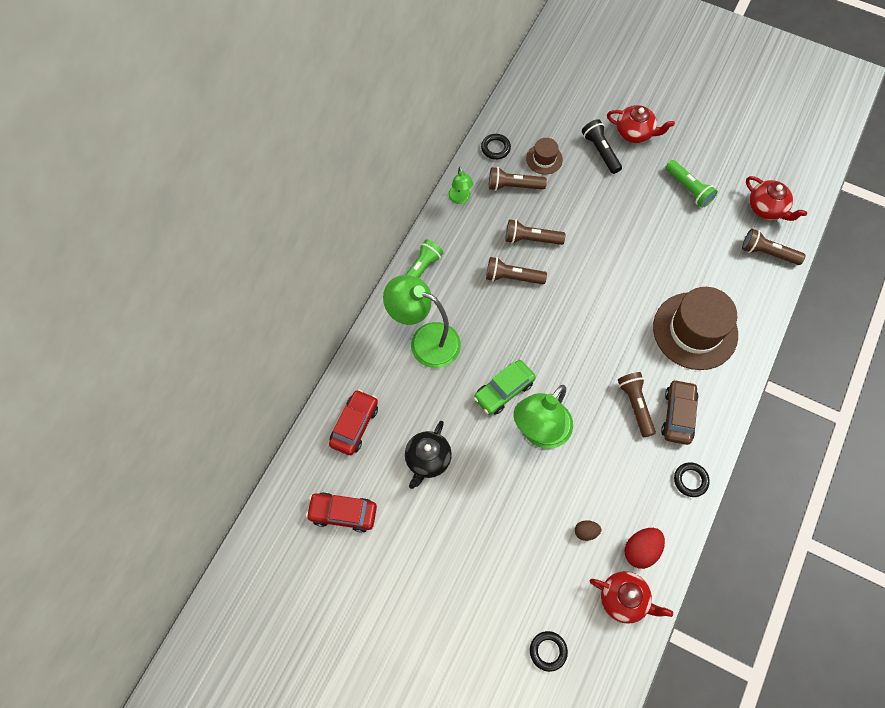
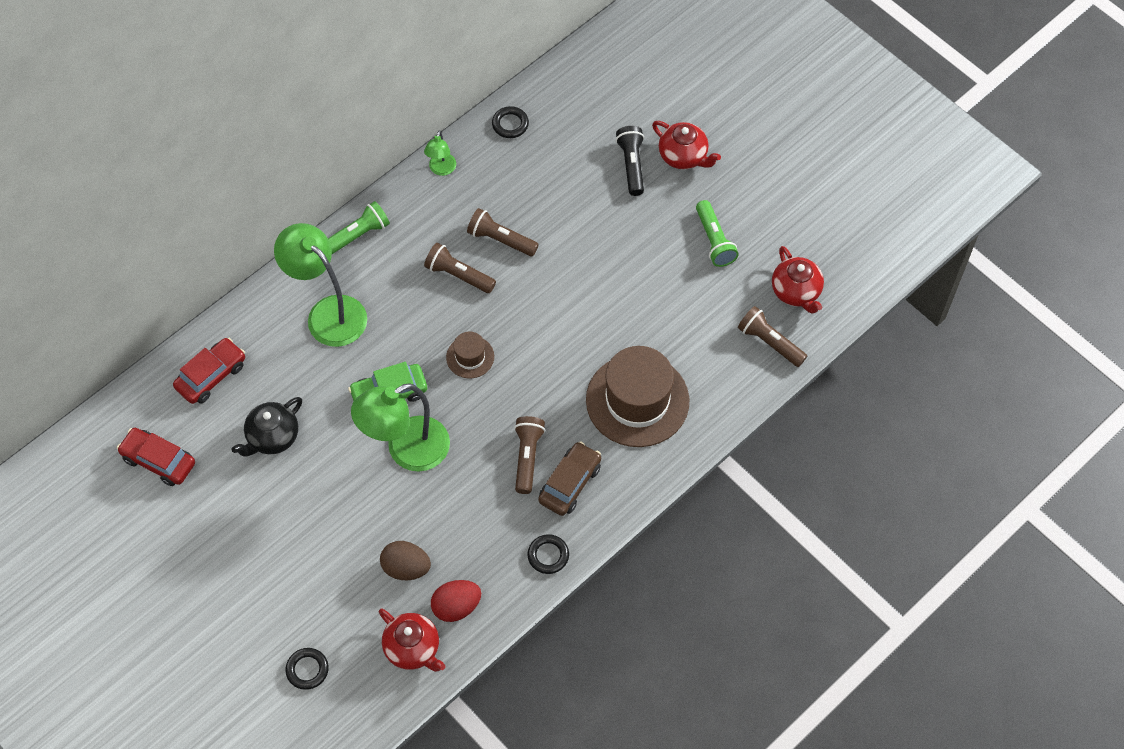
camera: 20 degrees right, 5 degrees down
(513, 186) = (510, 174): brown flashlight -> none
(544, 159) = (561, 154): brown hat -> brown hat (470, 357)
(586, 532) = (406, 568): brown egg -> brown egg, size x1.69

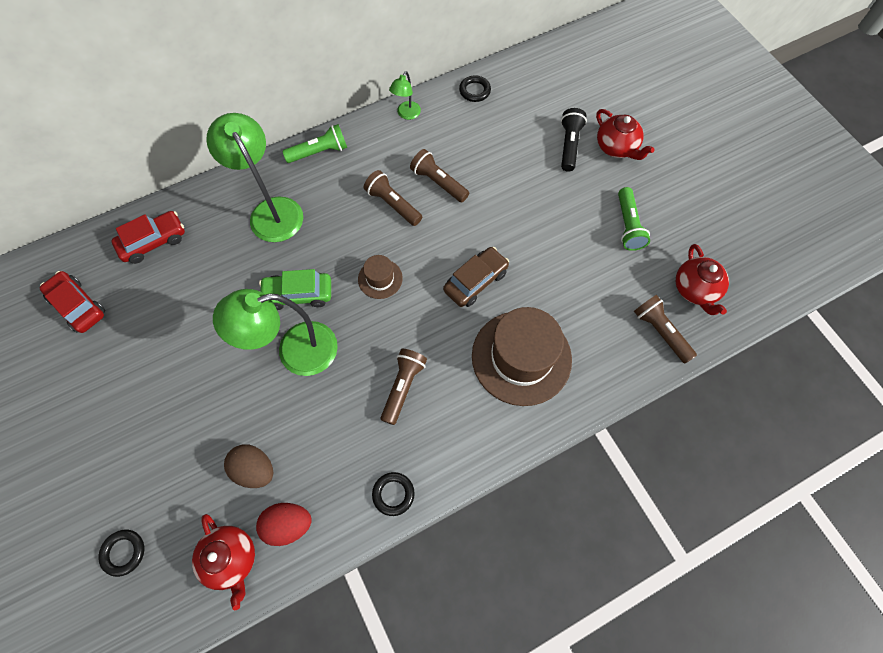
camera: 15 degrees right, 5 degrees up
(272, 437) = (182, 309): black teapot -> none
(570, 483) = (435, 424): brown car -> brown car (475, 281)

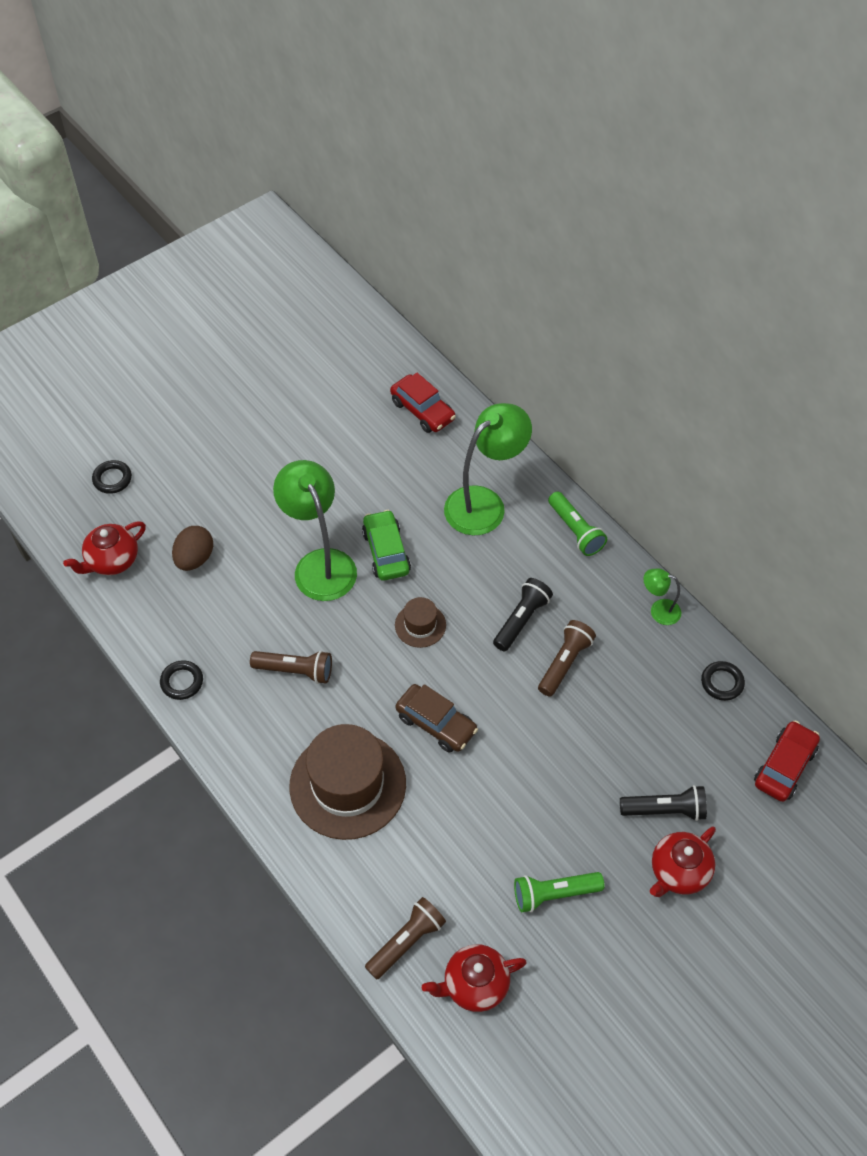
camera: 80 degrees right, 10 degrees down
(78, 306) = (339, 373): red car -> red car (784, 766)
(288, 525) = (145, 598): red egg -> none
(393, 204) = (521, 620): brown flashlight -> black flashlight

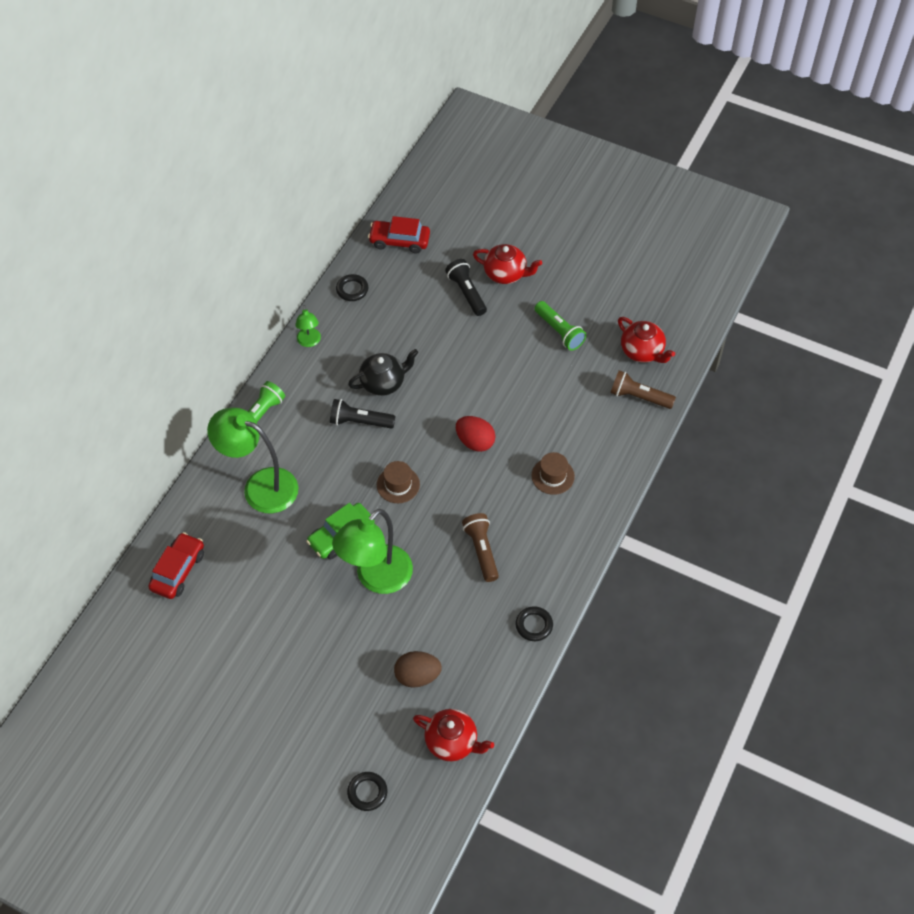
camera: 115 degrees left, 0 degrees up
(347, 784) = (553, 476): brown hat -> brown hat, size x0.47
(436, 723) = (475, 442): brown car -> red egg
(565, 663) = (383, 383): brown flashlight -> black teapot

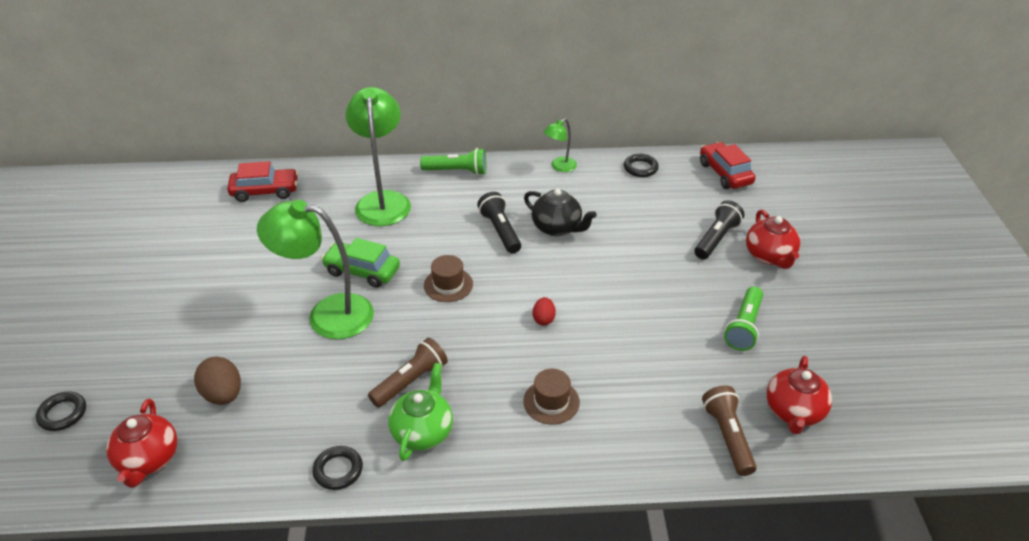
camera: 60 degrees right, 15 degrees down
(475, 442) = (543, 319): red egg -> red egg, size x0.59
(531, 562) = (423, 431): none -> green teapot

